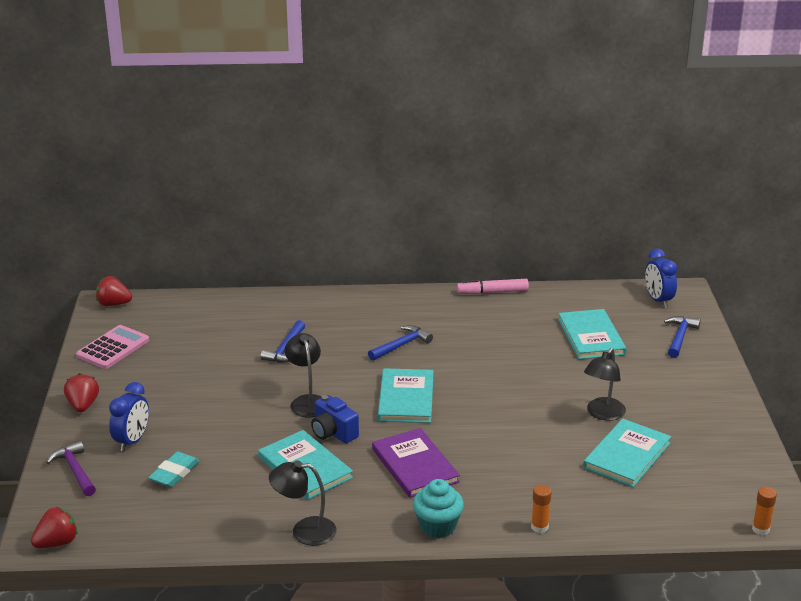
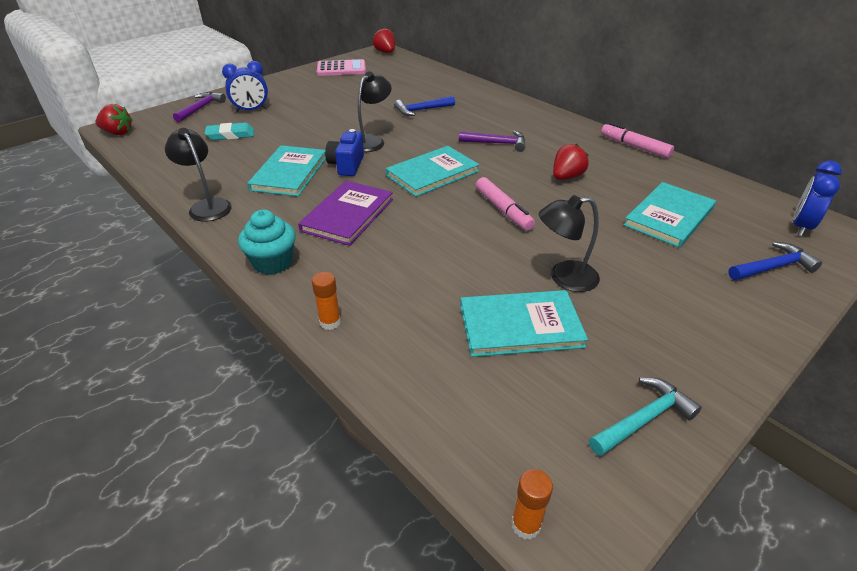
camera: 50 degrees right, 10 degrees up
(83, 405) = (271, 85): red strawberry -> red strawberry (566, 177)
(401, 345) = (496, 143): blue hammer -> purple hammer
(499, 394) = (503, 210): none -> pink marker
(737, 456) = (643, 419): none -> turquoise hammer

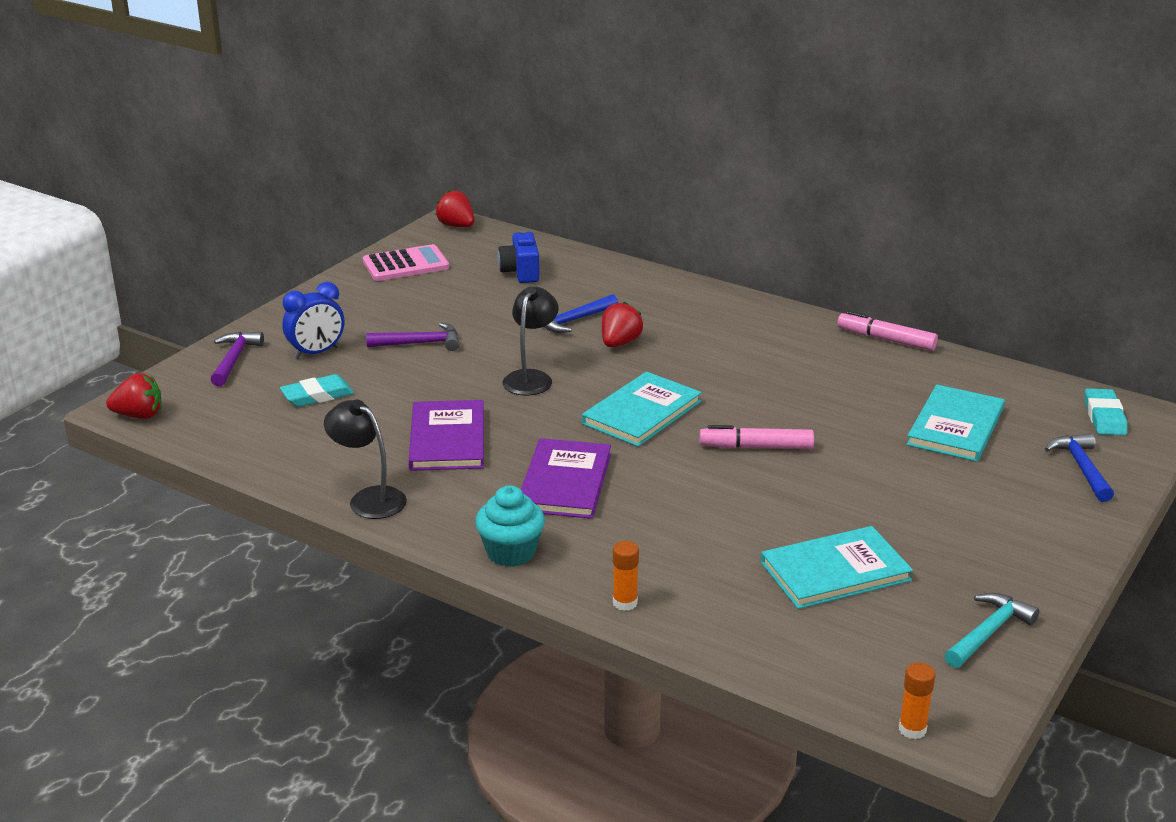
camera: 15 degrees left, 10 degrees down
(289, 173) = (447, 439): turquoise book -> purple book
(347, 165) = (519, 417): blue camera -> blue camera (521, 272)
(496, 143) = (705, 358): purple hammer -> purple hammer (420, 343)
(503, 210) = (756, 447): pink marker -> pink marker turned 135 degrees clockwise
(564, 278) = (861, 515): black lamp -> none
(566, 177) = (816, 393): red strawberry -> red strawberry (619, 343)
(773, 267) = (1081, 468): blue hammer -> blue hammer turned 60 degrees counterclockwise
(801, 226) = (1104, 417): blue clock -> turquoise eraser

